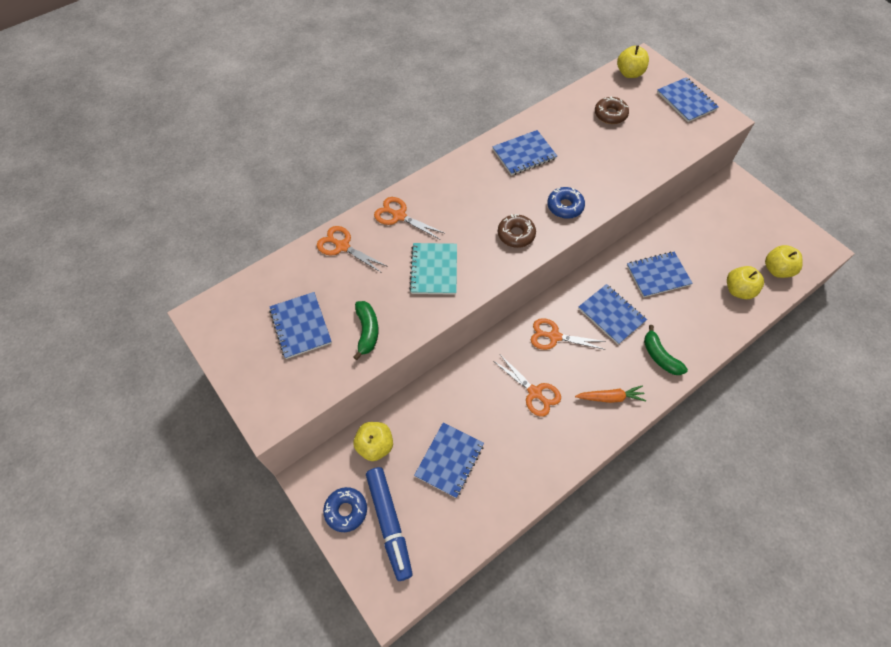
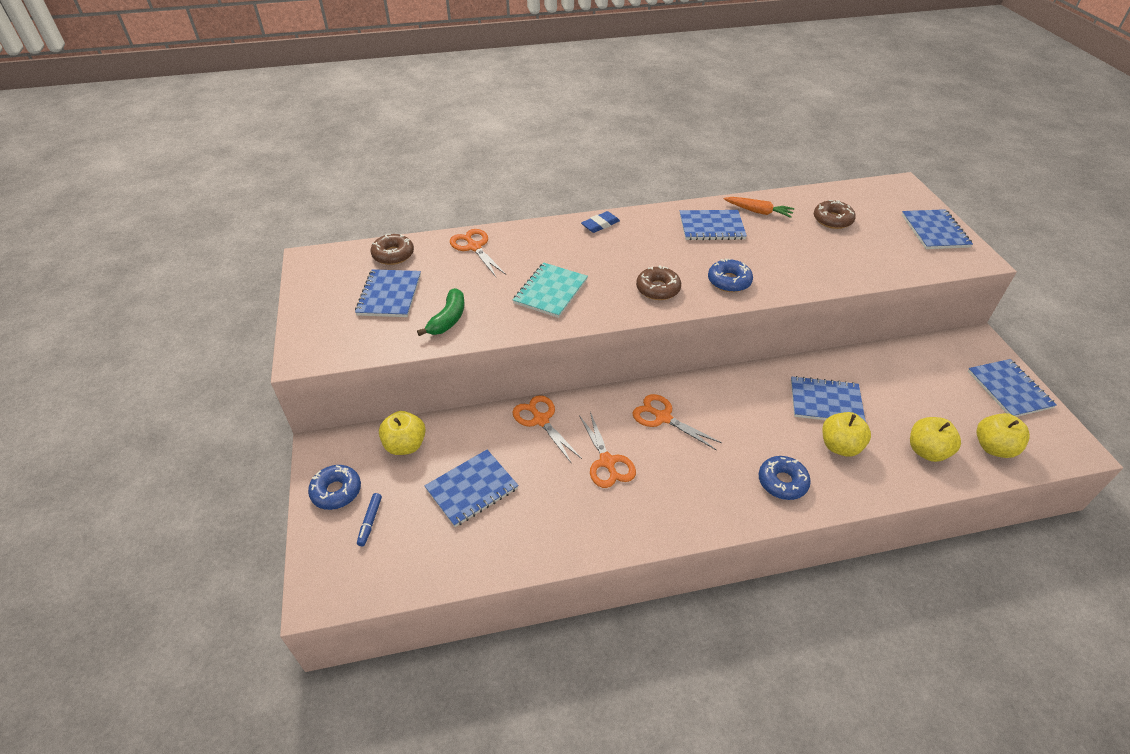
camera: 25 degrees right, 15 degrees down
(275, 281) = (393, 255): none -> brown donut
(389, 523) = (370, 522): blue marker -> blue marker, size x0.44
(399, 216) = (546, 240): orange scissors -> orange scissors (541, 420)
(434, 183) = (600, 224): none -> blue eraser
(610, 397) = (695, 500): orange carrot -> orange carrot (758, 212)
(611, 315) = (744, 420): blue notebook -> blue notebook (1009, 389)
(629, 73) = (877, 192): yellow apple -> yellow apple (840, 446)
(660, 356) = (782, 482): green banana -> blue donut

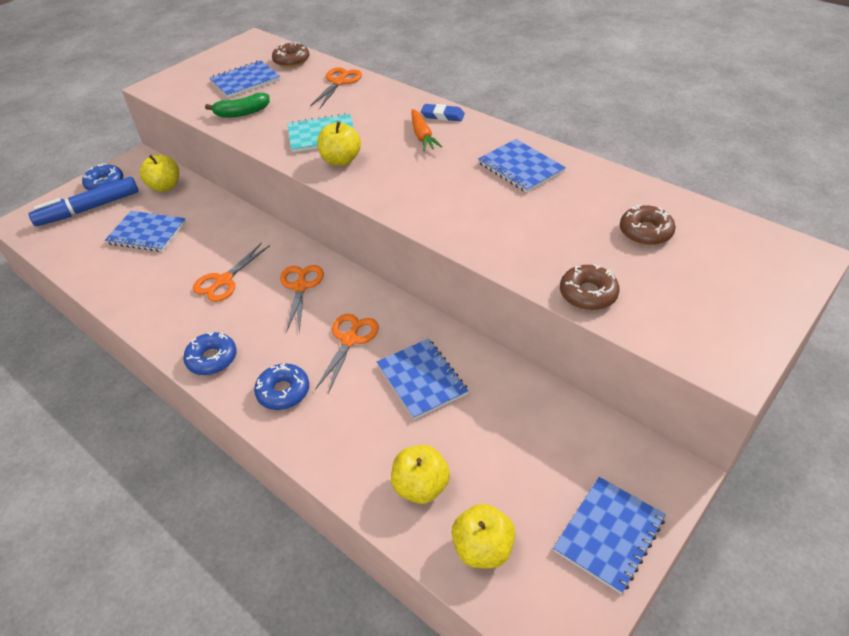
camera: 55 degrees right, 0 degrees up
(370, 522) = (89, 209): blue marker -> blue marker, size x2.30
(541, 420) = (241, 228): orange scissors -> orange scissors (350, 340)
(658, 289) = (386, 179): brown donut -> brown donut (588, 294)
(729, 281) = (445, 210): blue donut -> blue donut (212, 359)
(758, 212) = (588, 182): orange carrot -> orange carrot (422, 136)
(840, 446) = (366, 414): yellow apple -> yellow apple (341, 160)
(934, 231) = (741, 314): blue notebook -> none

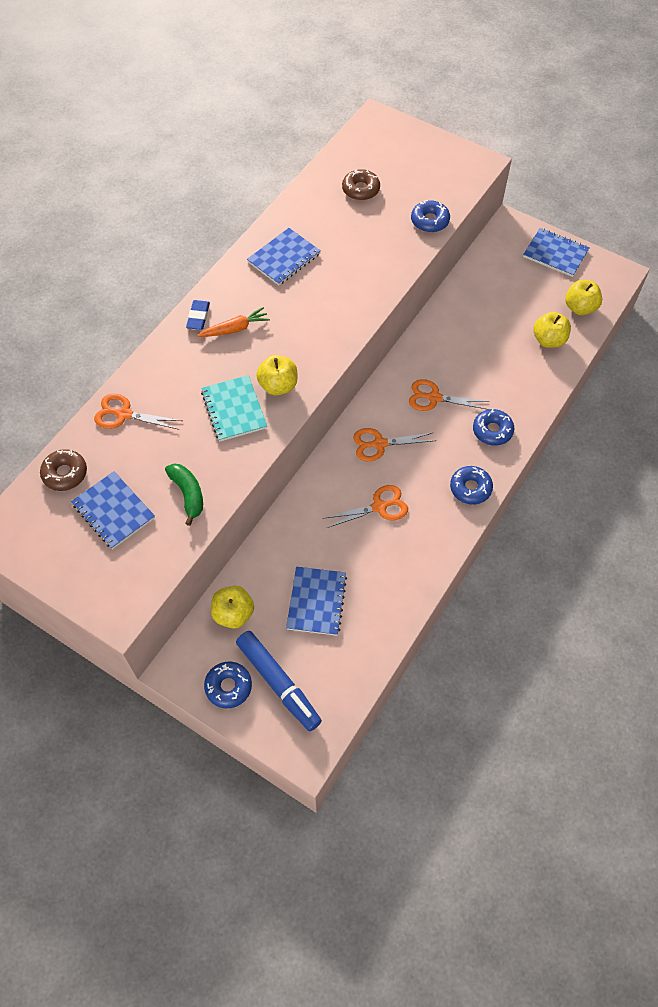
camera: 100 degrees left, 15 degrees up
(223, 281) = (379, 507): orange scissors -> orange scissors turned 45 degrees counterclockwise
(422, 379) = (464, 348): blue notebook -> none
(588, 294) = (429, 221): brown donut -> blue donut

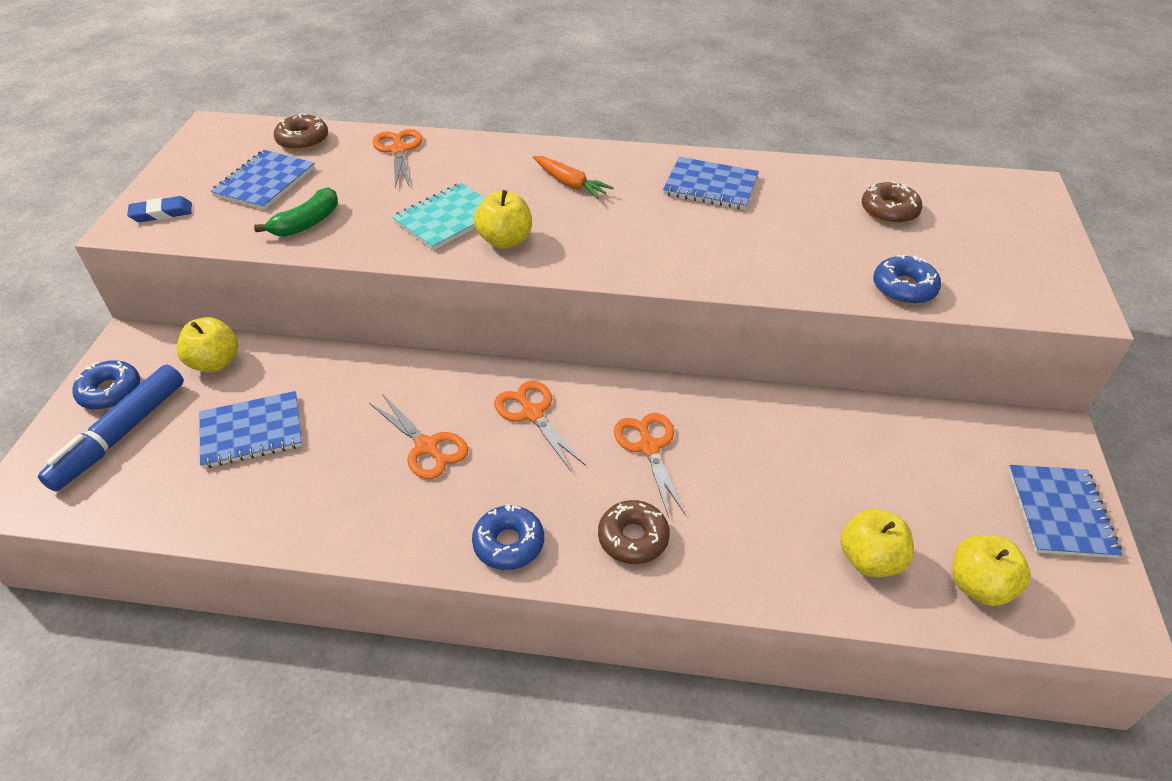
camera: 65 degrees right, 15 degrees down
(198, 317) = (568, 155): blue eraser -> blue eraser (161, 213)
(492, 431) = (633, 538): blue donut -> brown donut

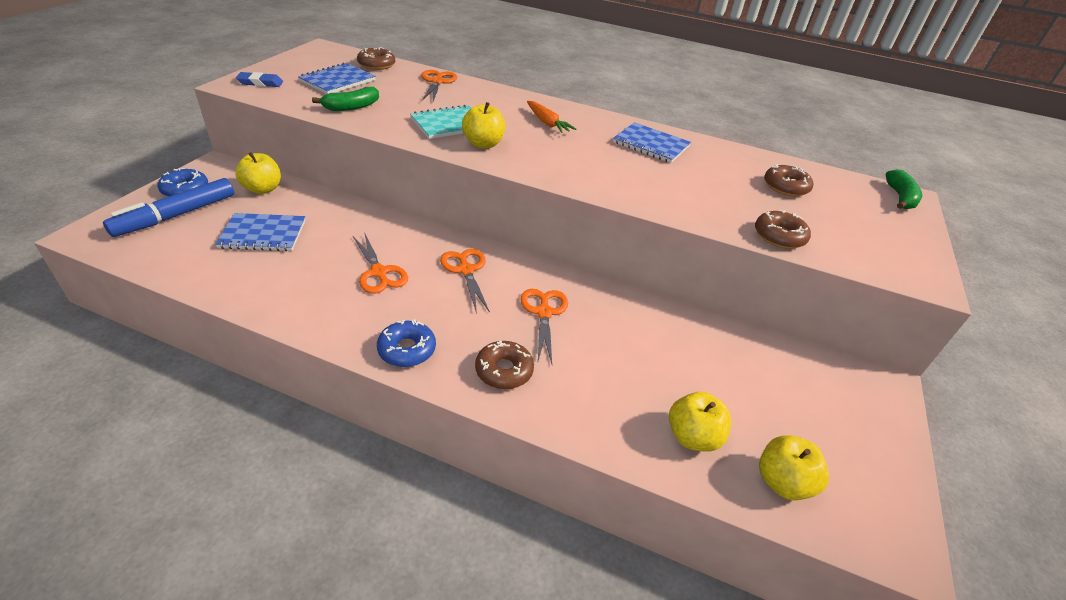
camera: 10 degrees right, 5 degrees down
(904, 288) = (779, 236): blue donut -> brown donut
(1021, 192) = (900, 198): none -> green banana
(1060, 512) = (873, 445): blue notebook -> none

